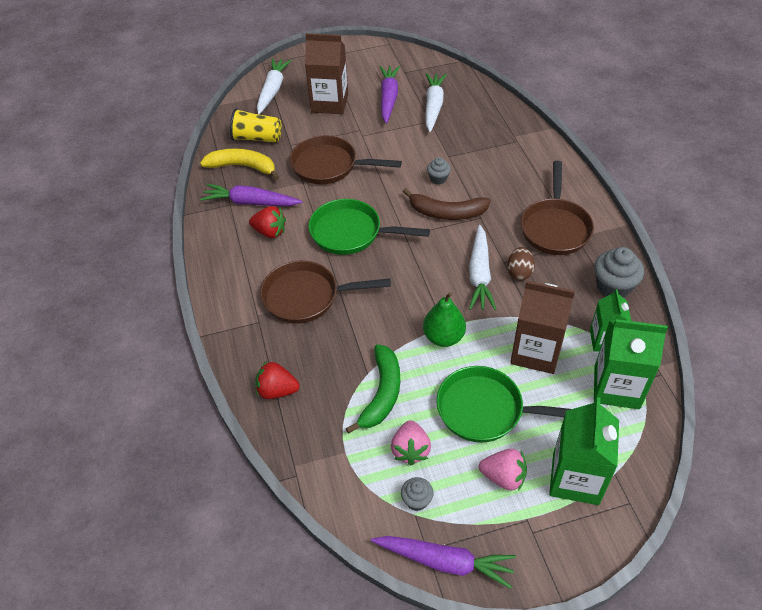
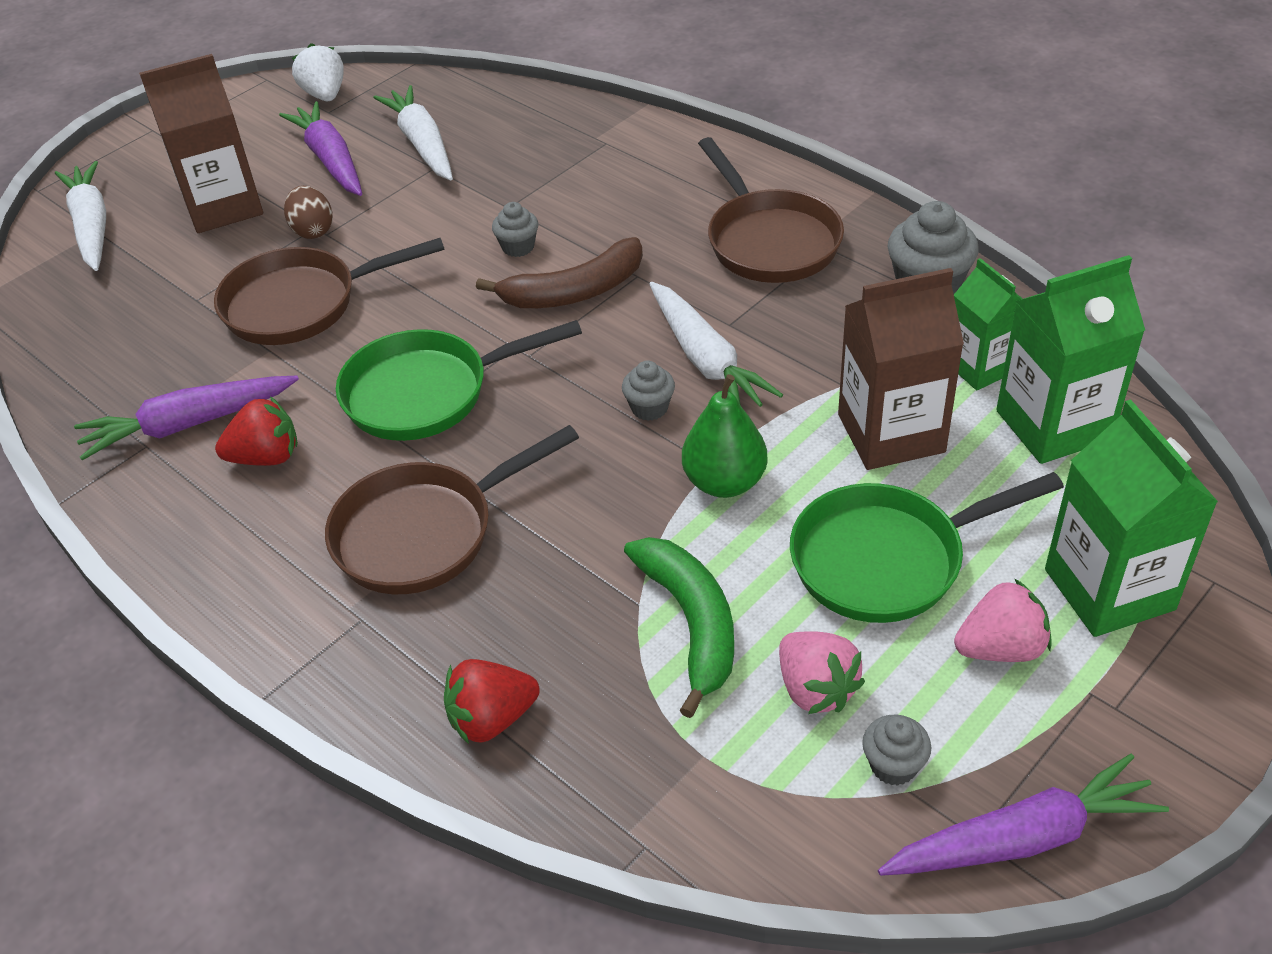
camera: 30 degrees left, 5 degrees down
(243, 167) = (125, 372): yellow banana -> none
(257, 138) = (119, 313): yellow cup -> none
(409, 62) = (325, 95): none -> white strawberry
(437, 286) = (649, 408): none -> grey cupcake
(519, 272) = (767, 329): brown egg -> brown egg (313, 230)

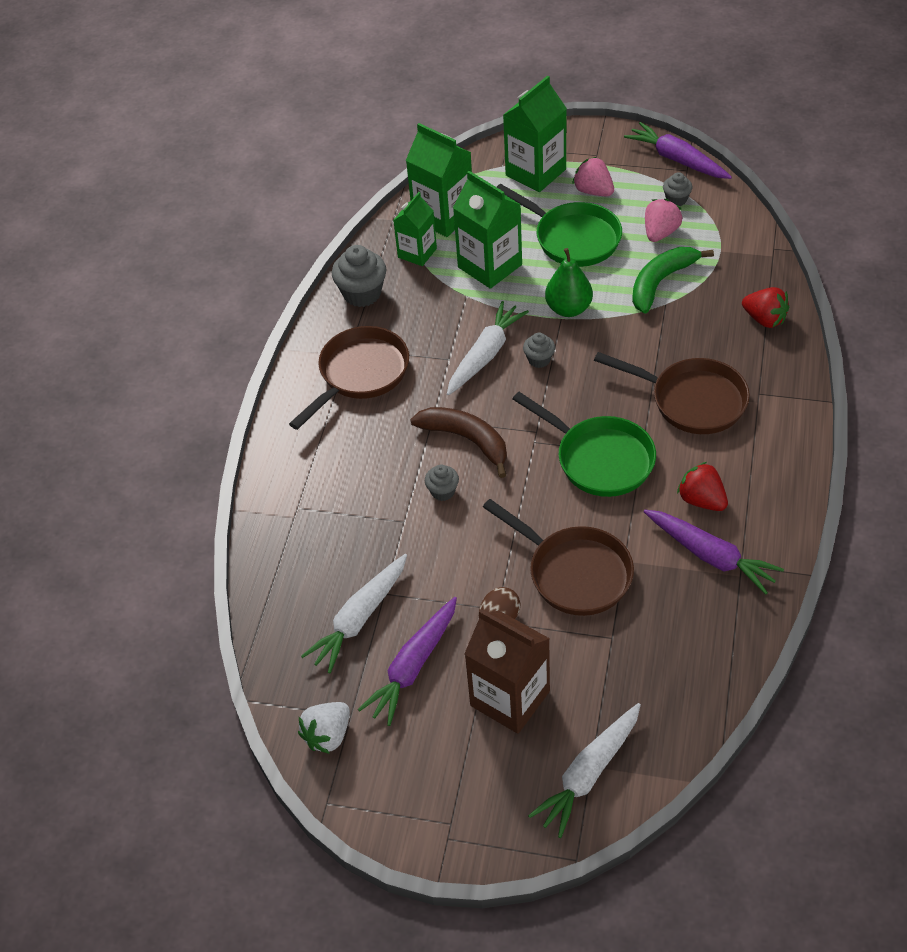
camera: 120 degrees left, 5 degrees up
(891, 433) = (490, 266): brown carton -> green carton

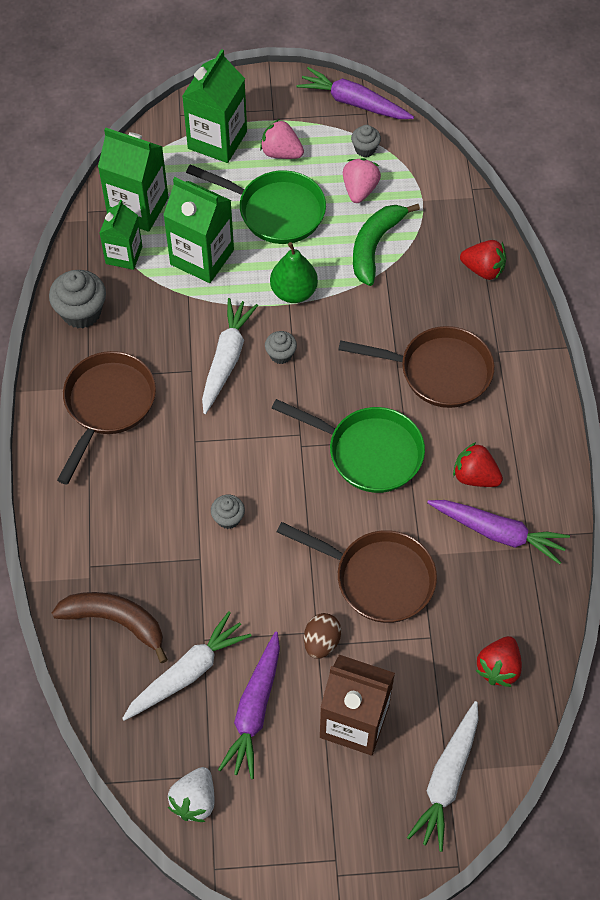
camera: 20 degrees left, 10 degrees up
(359, 619) = (188, 672): white carrot -> white carrot turned 150 degrees counterclockwise
(467, 440) = (235, 457): brown banana -> brown banana (115, 621)
(674, 680) = (498, 668): none -> red strawberry

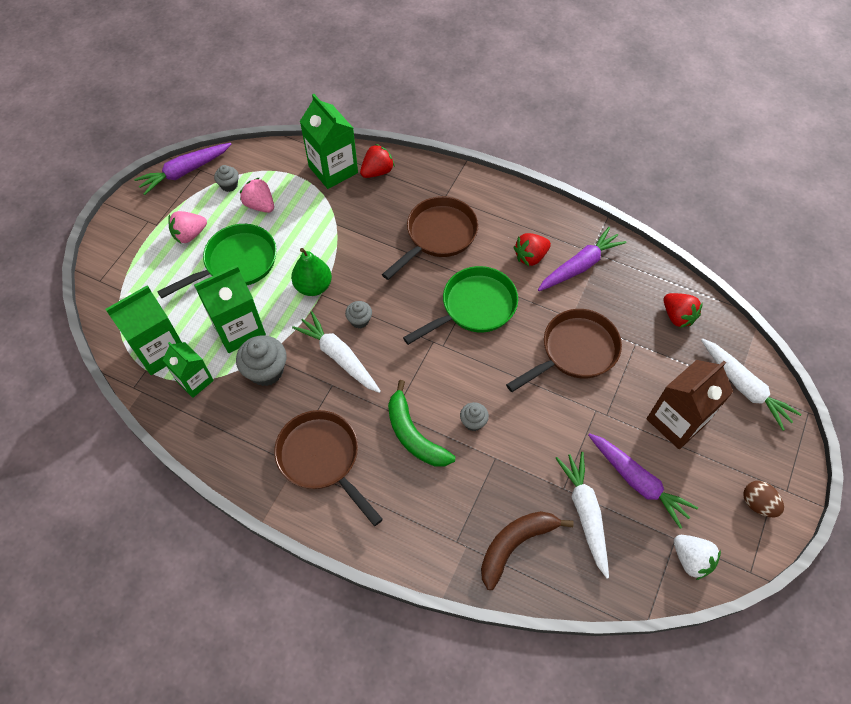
camera: 60 degrees left, 0 degrees up
(81, 312) = (224, 437): grey cupcake -> grey cupcake (266, 371)
(217, 140) = (144, 268): green carton -> green carton (333, 169)
(321, 642) = (605, 411): brown egg -> brown egg (757, 503)
(375, 246) = (313, 220): green banana -> green banana (413, 435)

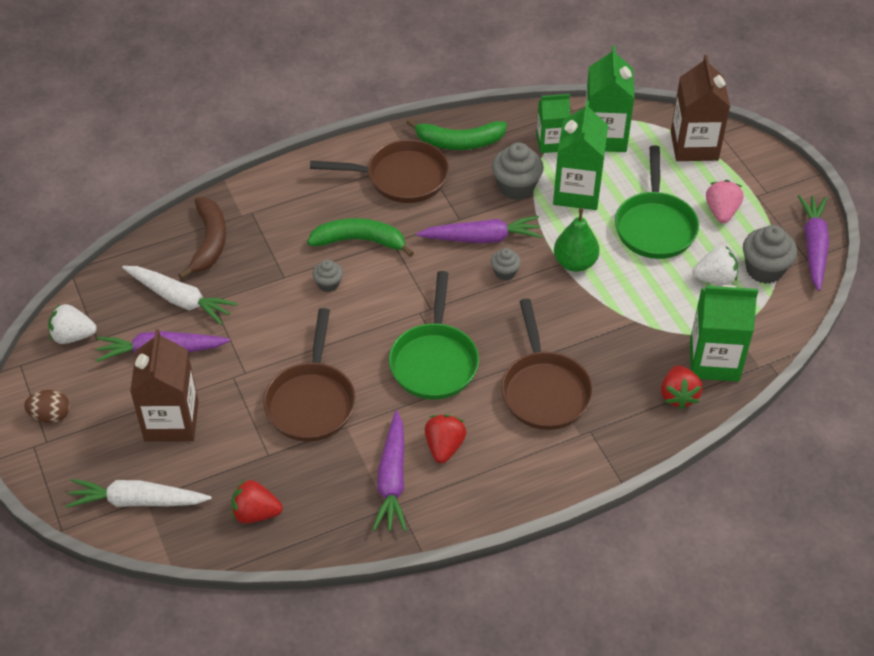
camera: 130 degrees right, 10 degrees down
(127, 287) = (694, 146): none -> brown carton
(229, 185) = (764, 269): grey cupcake -> grey cupcake, size x1.78
(245, 446) = (459, 142): none -> green banana
(260, 205) = (715, 278): pink strawberry -> white strawberry
(339, 356) = (482, 238): white carrot -> purple carrot

